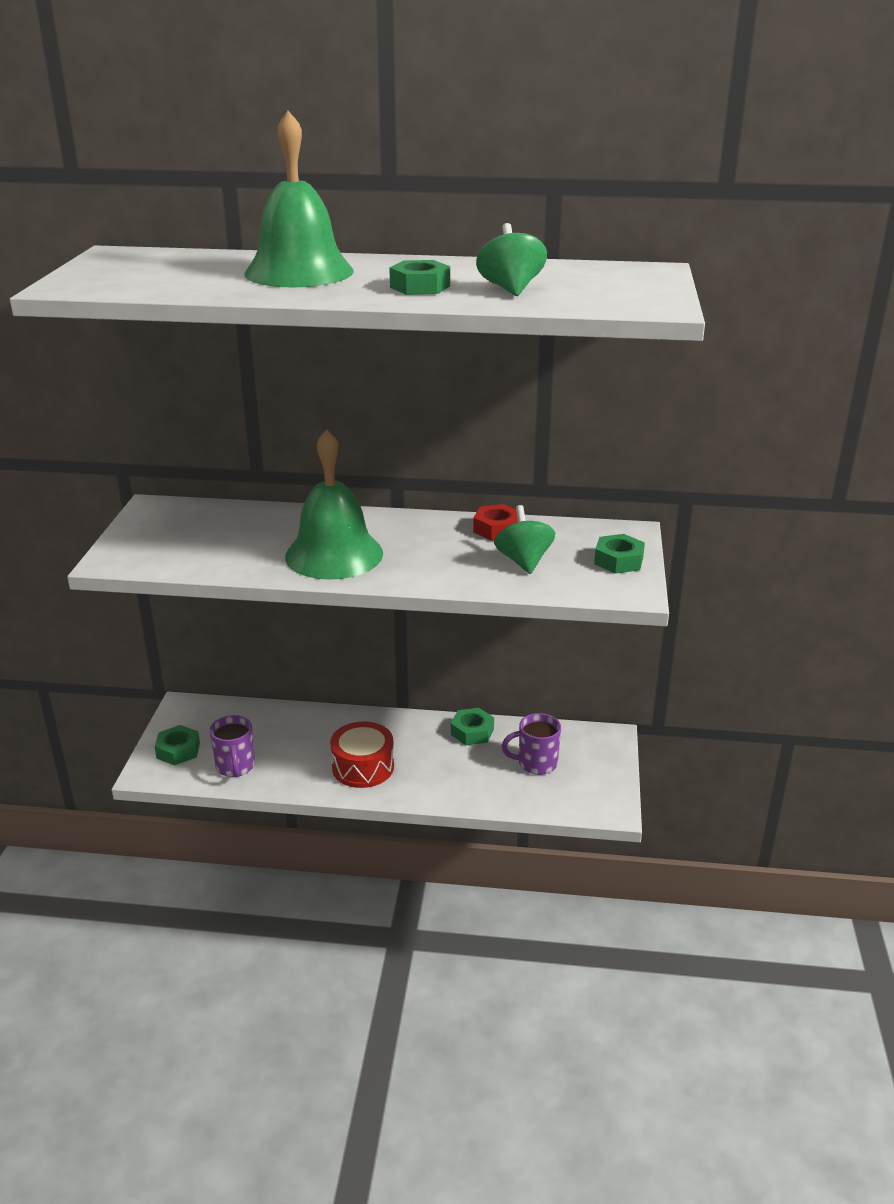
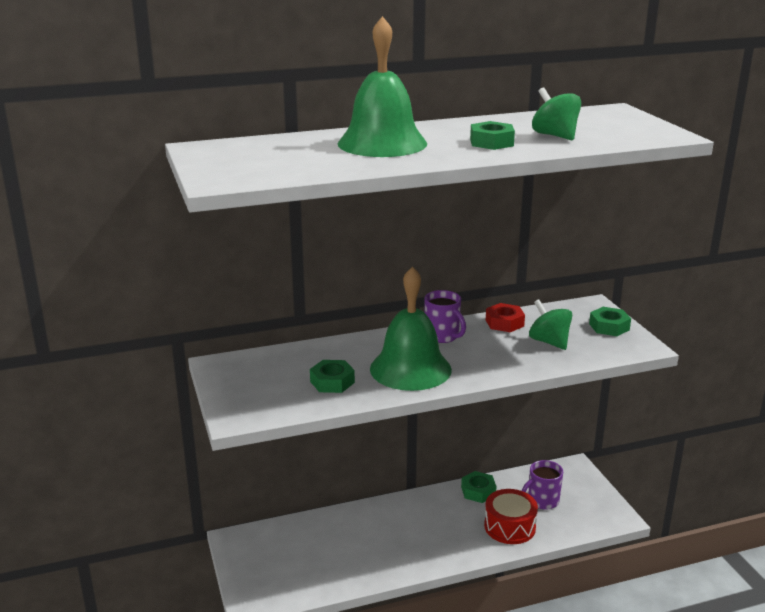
camera: 25 degrees left, 5 degrees down
(178, 750) = (261, 577): green nut -> green nut (332, 382)
(235, 767) = (321, 575): purple mug -> purple mug (442, 336)
(363, 767) = (421, 543): red drum -> red drum (509, 527)

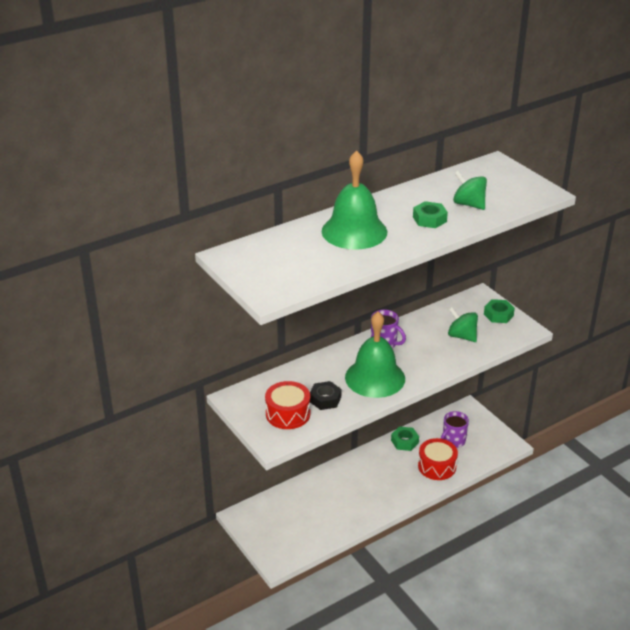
camera: 15 degrees left, 10 degrees up
(275, 390) = (288, 414): none -> red drum
(332, 382) = (325, 399): green nut -> black nut
(504, 323) = (424, 323): red nut -> none

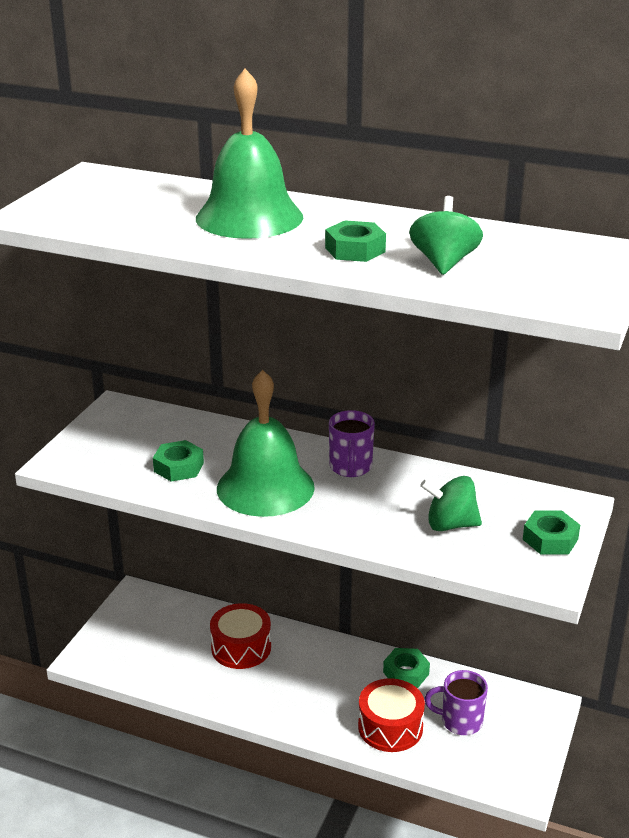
camera: 55 degrees right, 5 degrees down
(288, 414) = (122, 452): red drum -> red drum (241, 647)
(325, 399) = (179, 467): black nut -> green nut
(462, 336) = (450, 524): green spinning top -> green spinning top turned 90 degrees counterclockwise

